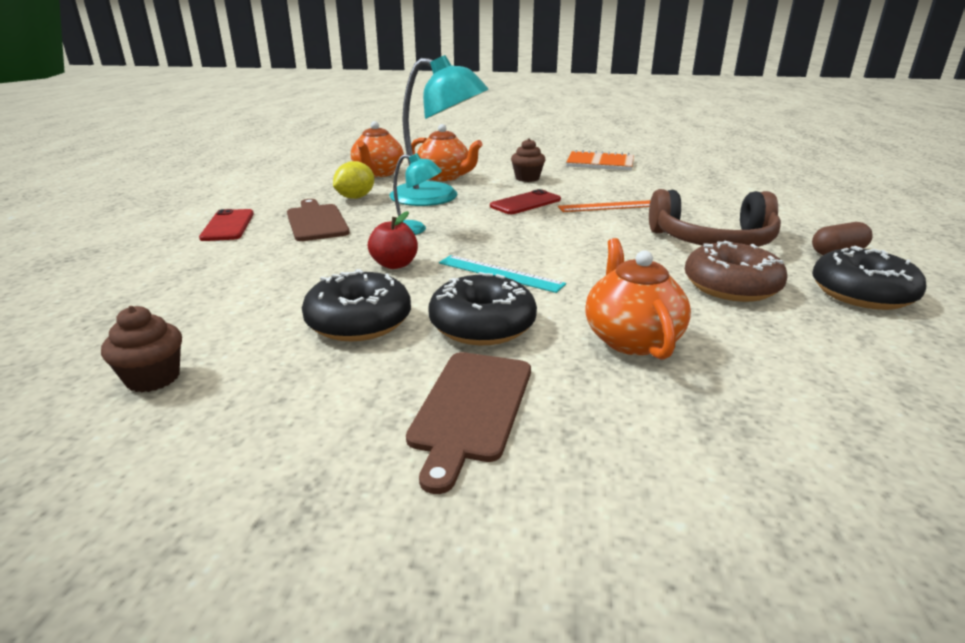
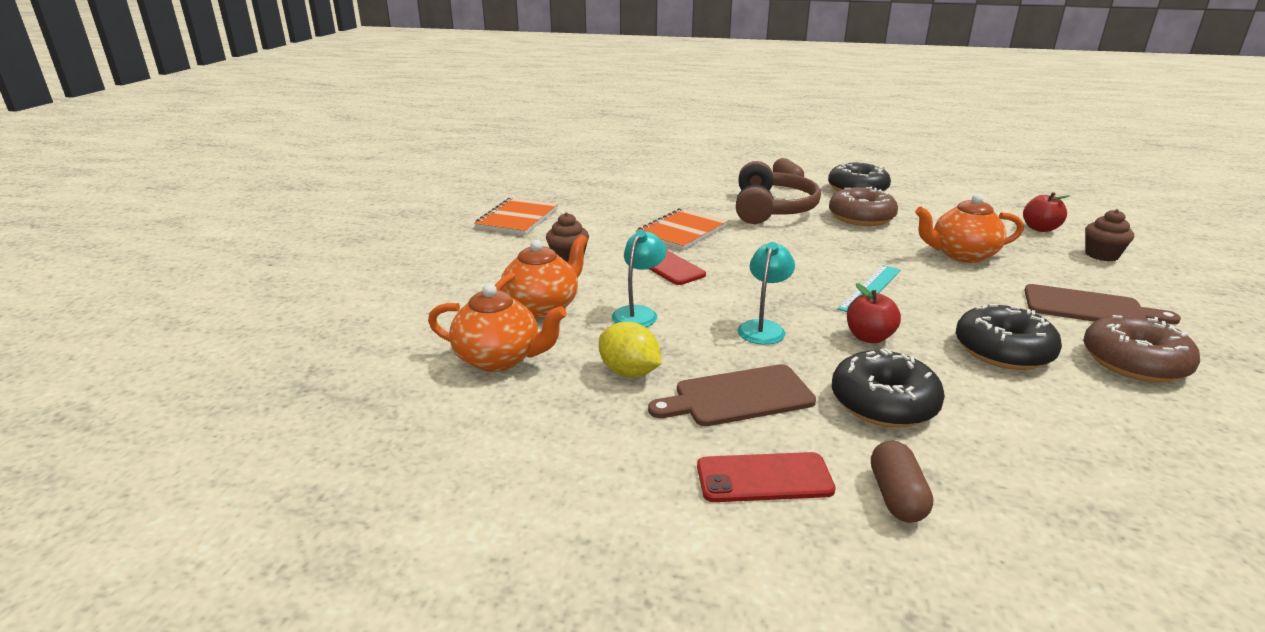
camera: 85 degrees left, 0 degrees up
(153, 378) = (1177, 446): brown cupcake -> brown cupcake (1101, 255)
(185, 255) = (896, 496): none -> brown capsule
(314, 402) = (1134, 362): none -> brown donut
(438, 197) = (638, 313): turquoise lamp -> turquoise lamp, size x0.50
(482, 325) = (974, 300): black donut -> black donut (883, 403)
(609, 206) = (682, 231): orange ruler -> orange notebook
(830, 444) = (1040, 228): none -> red apple

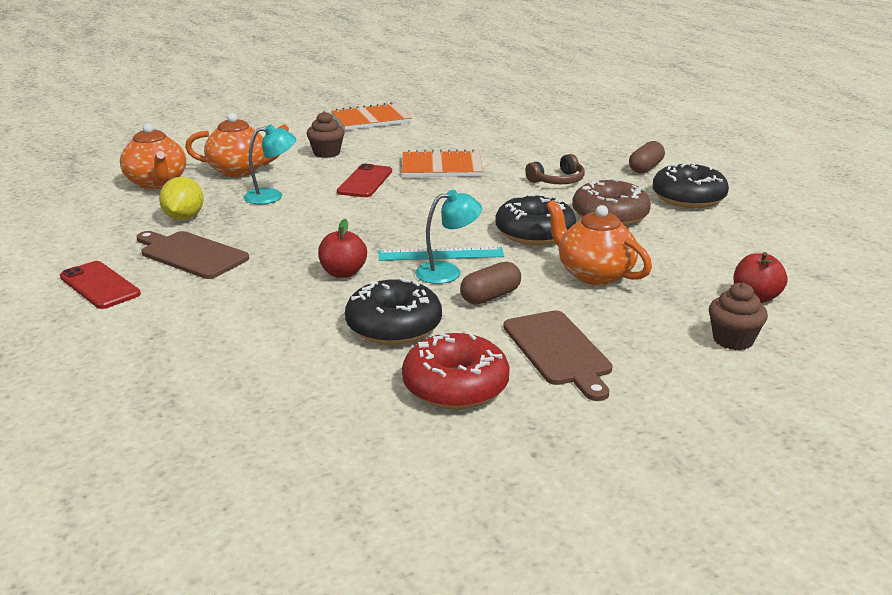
camera: 50 degrees right, 0 degrees up
(763, 327) = (306, 236): turquoise lamp -> turquoise lamp (447, 272)
(772, 209) = (557, 180): brown headphones -> brown headphones, size x0.52
(883, 403) = (239, 299): black donut -> black donut (534, 233)
(896, 496) = (118, 327): brown capsule -> brown capsule (490, 296)
(1134, 362) = (455, 386): brown donut -> red donut

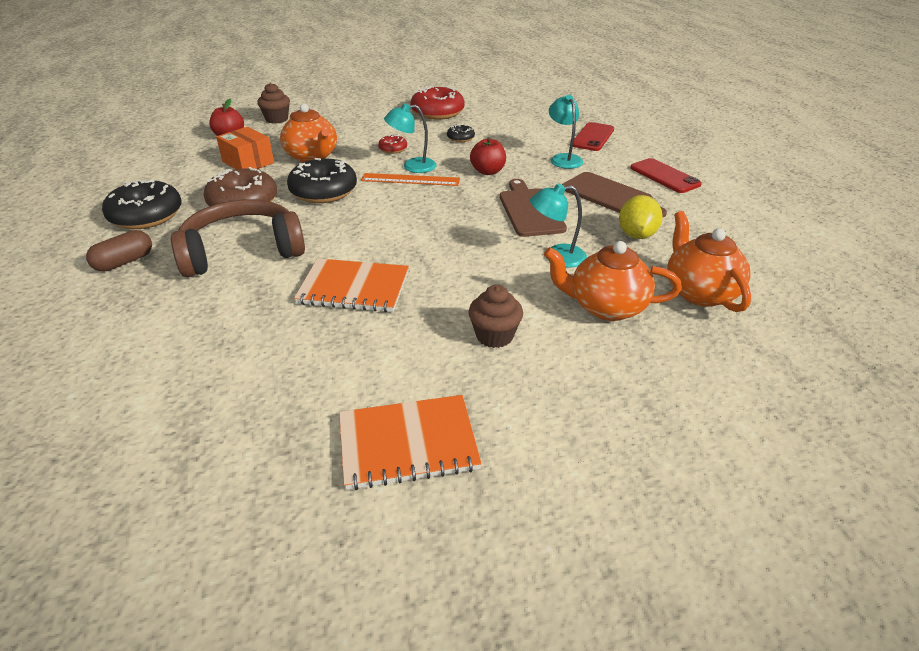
camera: 170 degrees left, 10 degrees up
(232, 301) = (563, 158): none -> turquoise lamp
(365, 181) = (452, 270): red phone -> red phone (592, 137)
(394, 326) = (460, 138): black donut -> black donut, size x0.48
(441, 254) = (410, 180): turquoise ruler -> orange ruler
(490, 296) = (393, 149): brown capsule -> red donut
(557, 180) = (242, 251): brown headphones -> brown headphones, size x1.94
(558, 351) = (375, 121): brown cutting board -> brown cutting board (530, 210)
(669, 260) = (248, 162): none -> orange box

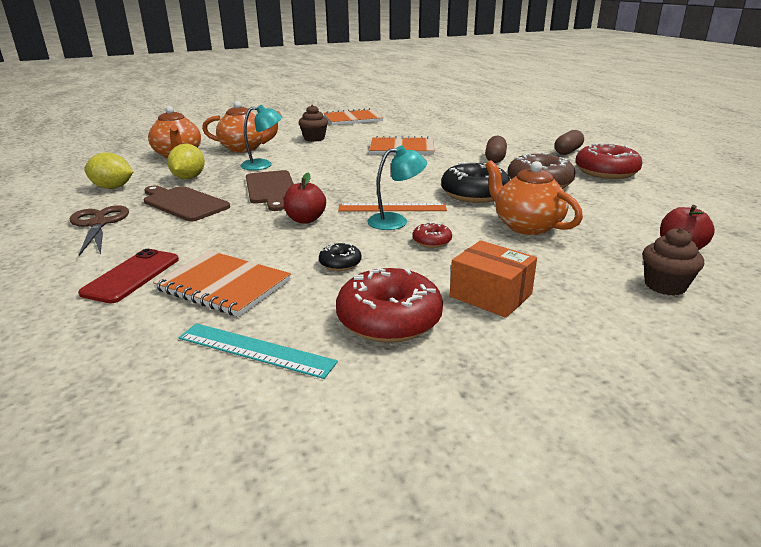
camera: 175 degrees right, 10 degrees down
(146, 216) = (606, 172): black donut -> red donut
(242, 251) = (495, 158): brown headphones -> brown capsule
(248, 162) = (594, 217): orange box -> orange box (490, 295)
(502, 106) = (255, 350): none -> turquoise ruler
(531, 130) = (223, 285): none -> orange notebook
(563, 158) = (204, 239): turquoise lamp -> none
(664, 176) = (99, 224): red phone -> brown scissors
(710, 222) = (112, 187): none -> yellow lemon

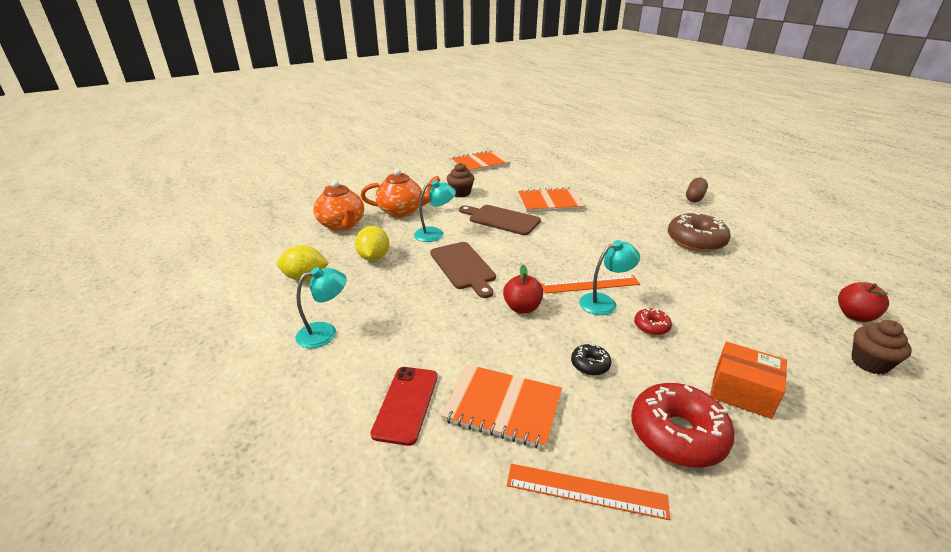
camera: 10 degrees left, 5 degrees up
(99, 224) = (325, 332): brown scissors -> turquoise lamp
(184, 203) = (391, 294): brown cutting board -> brown cutting board (501, 219)
(255, 350) = (586, 491): turquoise ruler -> orange ruler
(474, 194) = (650, 260): black donut -> none
(495, 158) = (639, 211): brown capsule -> none
(526, 226) = (718, 298): orange teapot -> none
(606, 172) = (741, 222): red donut -> none

